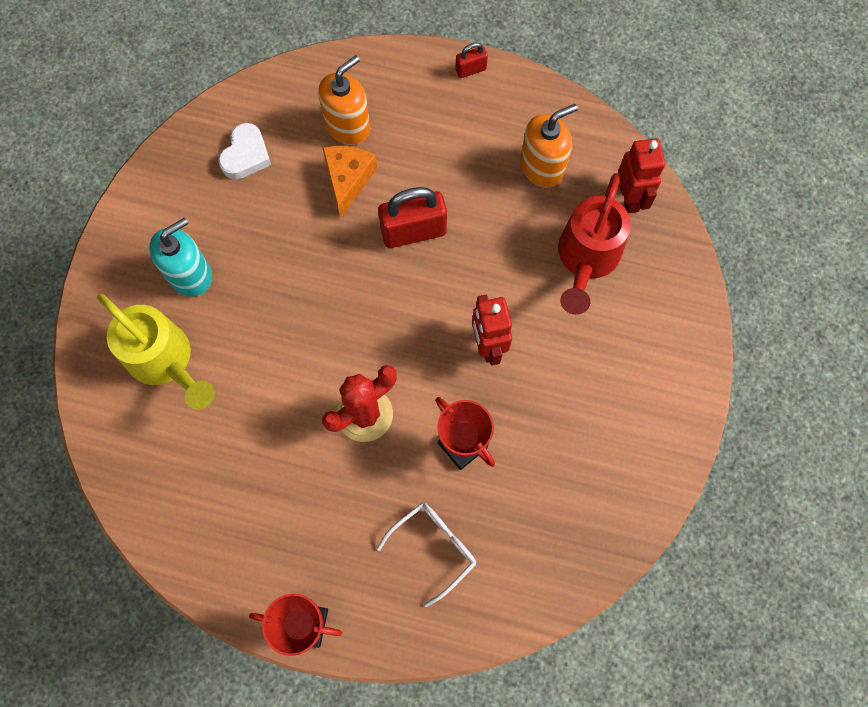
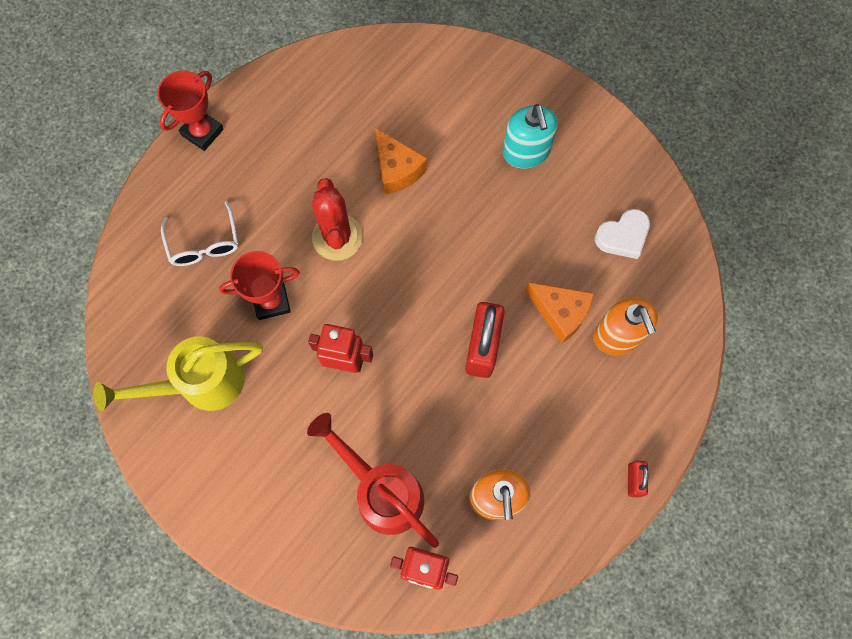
camera: 115 degrees right, 0 degrees up
(166, 362) = (457, 109): yellow watering can -> yellow watering can (200, 383)
(246, 155) = (623, 236): white heart -> white heart turned 75 degrees counterclockwise
(262, 391) = (397, 169): none -> orange cheese

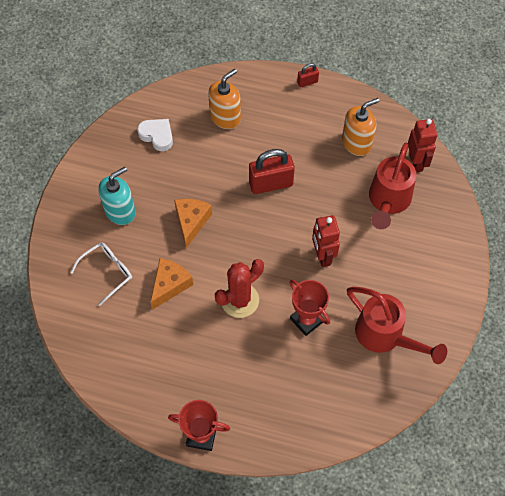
camera: 115 degrees left, 10 degrees down
(200, 383) = (385, 336): yellow watering can -> red watering can
(204, 244) = (289, 386): white glasses -> white glasses (107, 272)
(560, 312) = (226, 151): orange cheese -> orange cheese (191, 222)

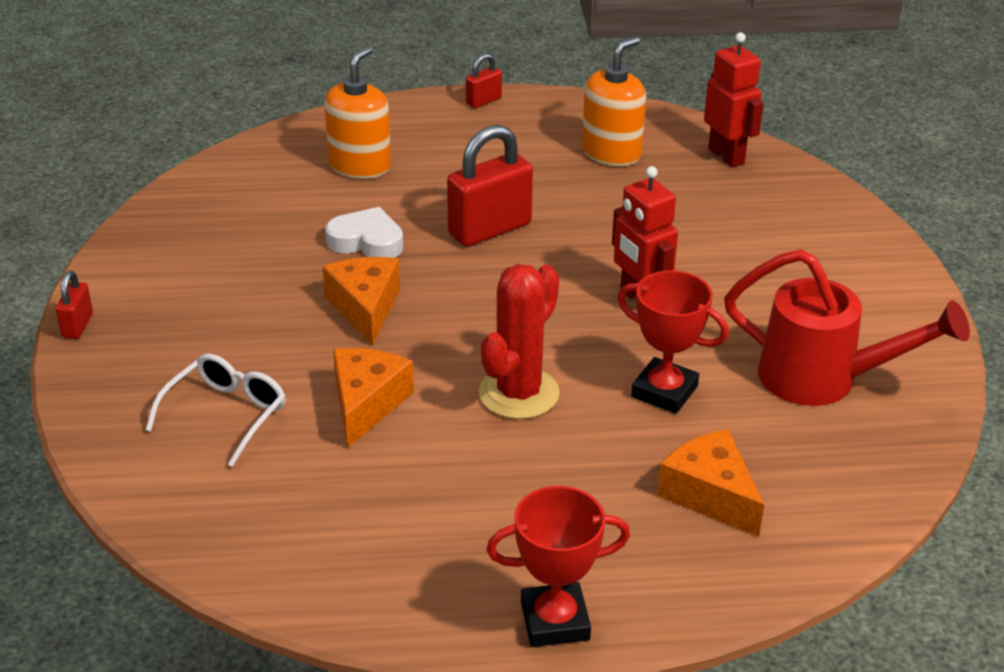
camera: 20 degrees left, 25 degrees down
(60, 195) = (77, 326): none -> red padlock
(120, 211) = (214, 322): turquoise soap dispenser -> none
(157, 136) = (242, 211): white heart -> white heart (367, 241)
(298, 389) = (710, 495): none -> orange cheese
(388, 202) = (710, 210): red watering can -> none

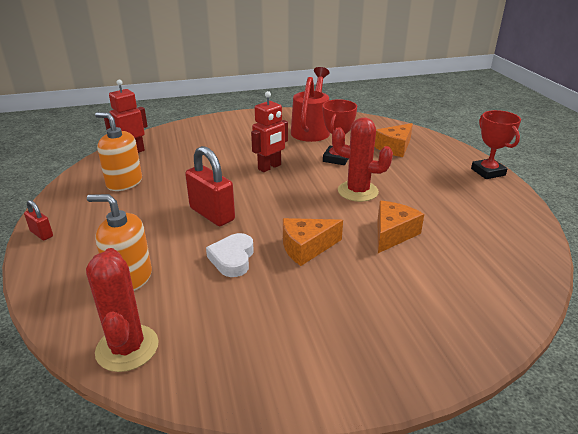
camera: 100 degrees left, 5 degrees down
(77, 326) = (387, 393): red padlock -> none
(226, 414) = (434, 283): white glasses -> none
(240, 168) = (127, 348): none -> red cactus
(366, 404) = (392, 234): orange cheese -> orange cheese turned 120 degrees clockwise

